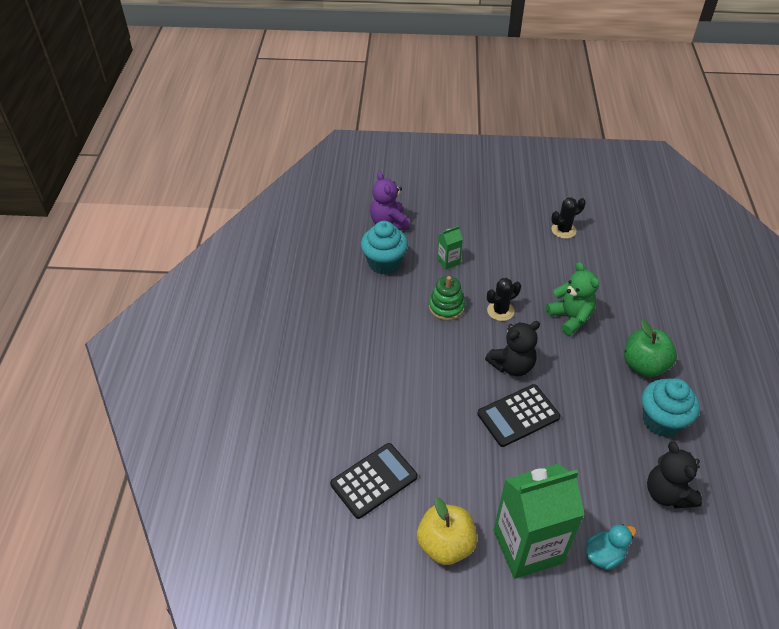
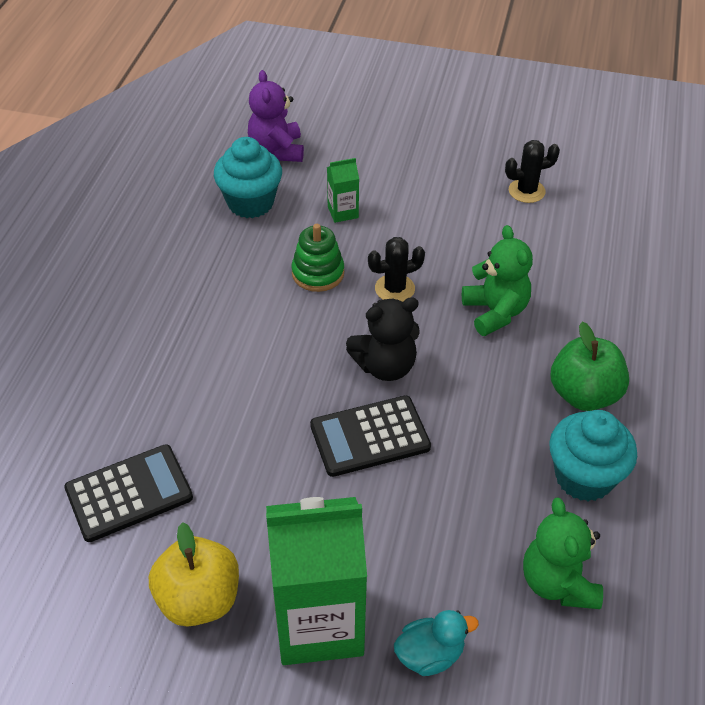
camera: 10 degrees right, 0 degrees up
(667, 493) = (558, 582): black teddy bear -> green teddy bear

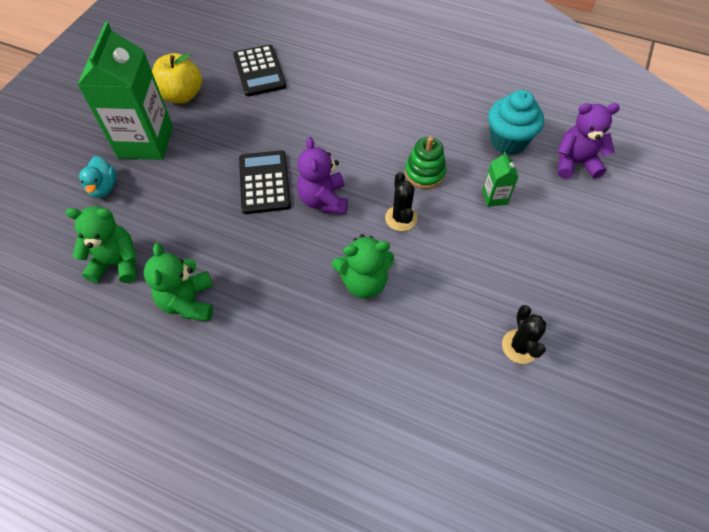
camera: 100 degrees right, 10 degrees up
(385, 366) = (323, 200): black teddy bear -> purple teddy bear
(584, 394) = (263, 324): green apple -> none
(584, 477) = (188, 302): turquoise cupcake -> green teddy bear

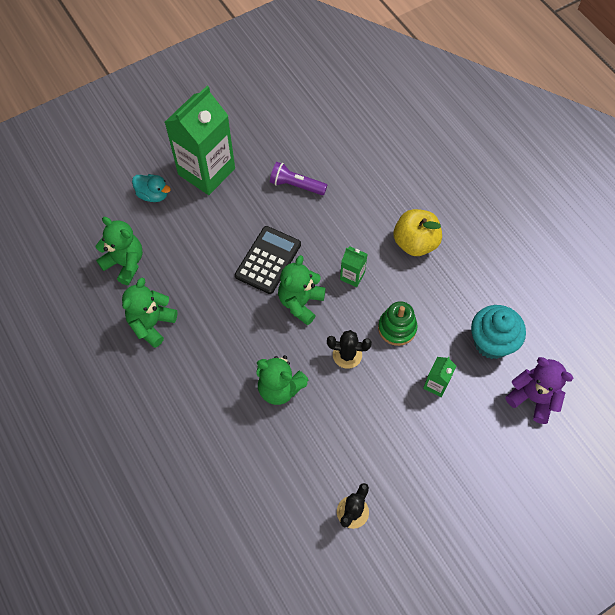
camera: 35 degrees right, 5 degrees up
(103, 187) = (153, 195): turquoise duck -> turquoise duck turned 90 degrees counterclockwise
(182, 95) = (260, 143): yellow apple -> yellow apple (415, 243)
(242, 111) = (296, 185): none -> purple flashlight
(259, 71) = (336, 153): black calculator -> none
(323, 200) = (300, 302): purple teddy bear -> green teddy bear
(352, 154) = (352, 276): none -> green carton
(401, 218) = (347, 355): black cactus -> black cactus turned 75 degrees clockwise

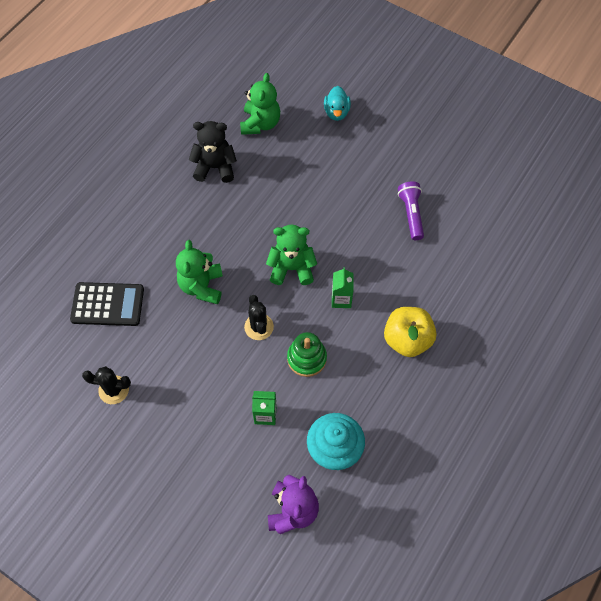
camera: 65 degrees right, 0 degrees up
(152, 324) = (215, 167): green teddy bear -> black teddy bear
(206, 171) = (383, 139): green carton -> none
(268, 260) = (320, 225): black calculator -> black calculator (107, 304)

